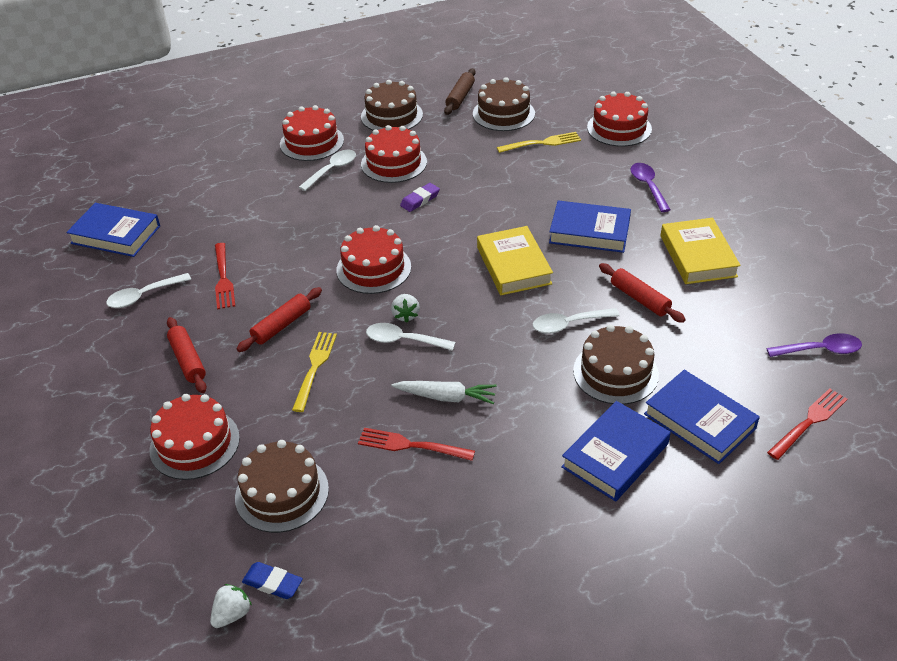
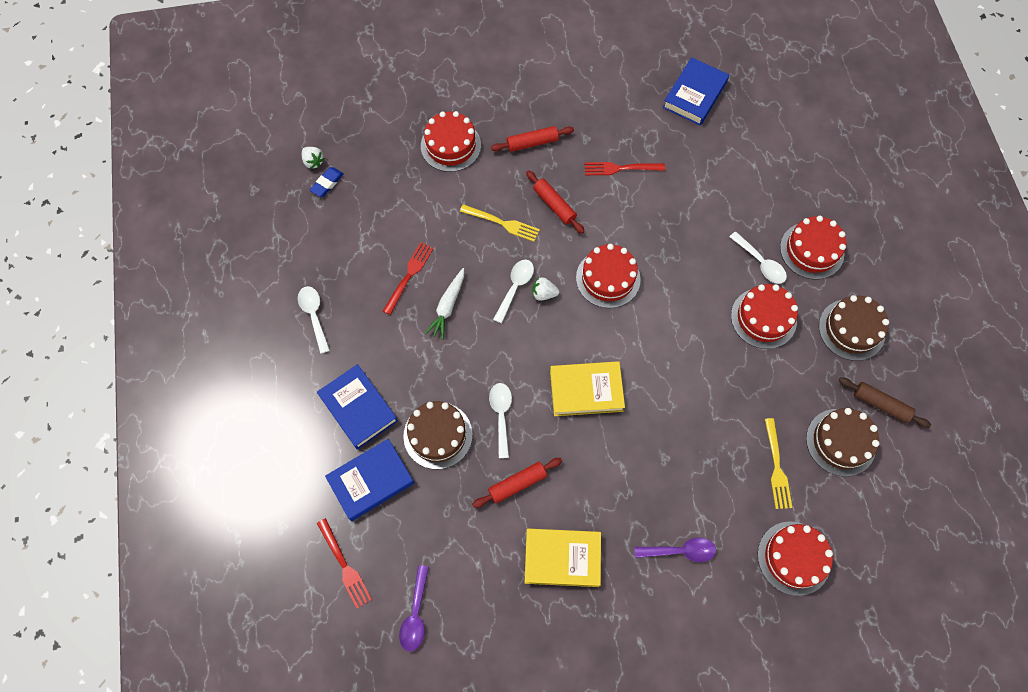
camera: 100 degrees right, 25 degrees up
(143, 296) = (612, 115): white spoon -> white spoon (314, 315)
(282, 493) = (393, 193): brown cake -> none
(420, 200) = (698, 331): purple eraser -> none
(589, 231) = (619, 470): blue book -> none

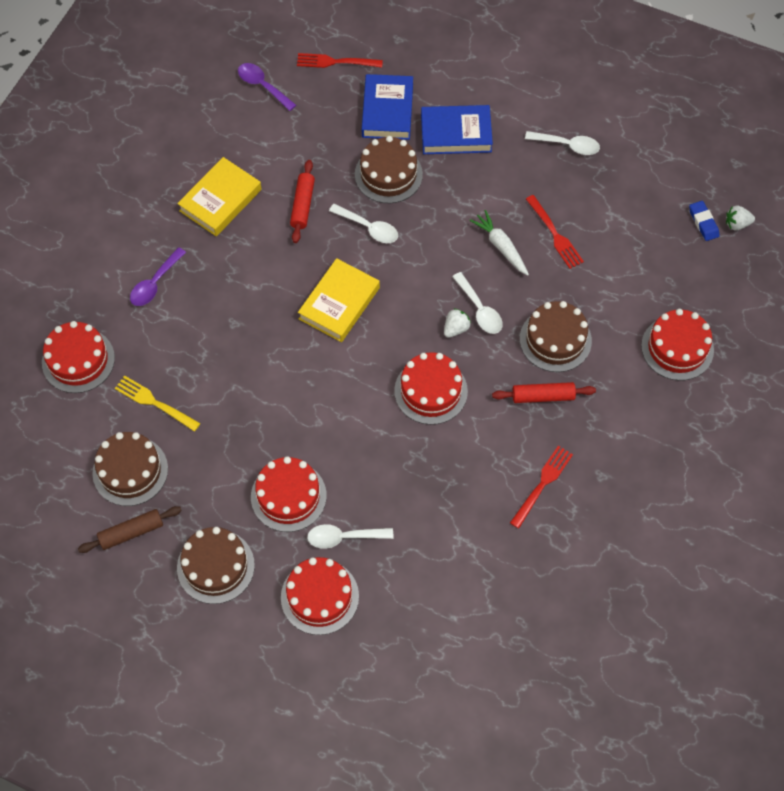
camera: 125 degrees right, 5 degrees down
(502, 223) = (555, 340): yellow fork -> brown cake
(532, 143) = (630, 422): red rolling pin -> none
(694, 95) = (583, 624): blue book -> none

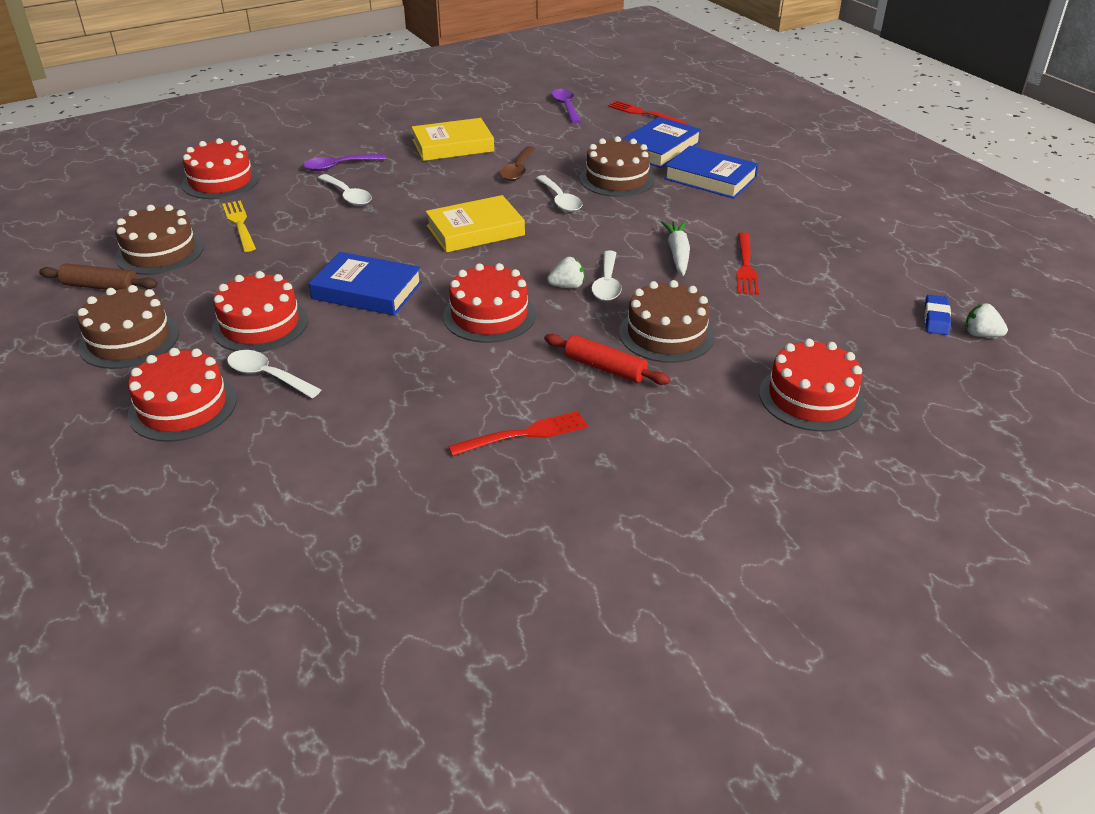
camera: 35 degrees right, 25 degrees down
(303, 205) = (518, 170): red rolling pin -> brown spoon
(326, 417) = (367, 290): none -> blue book
(567, 145) = (820, 219): white spoon -> white spoon (348, 196)

